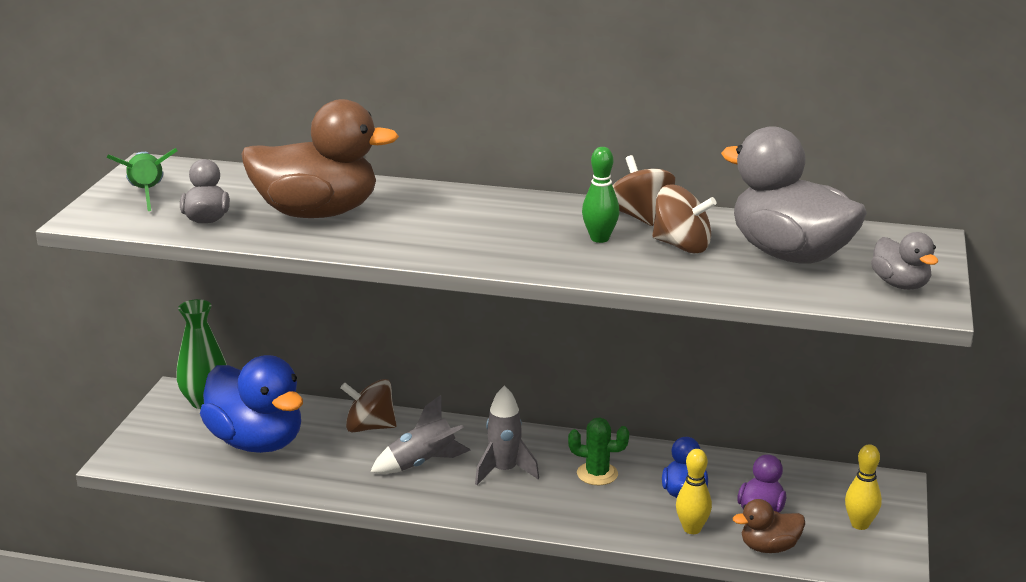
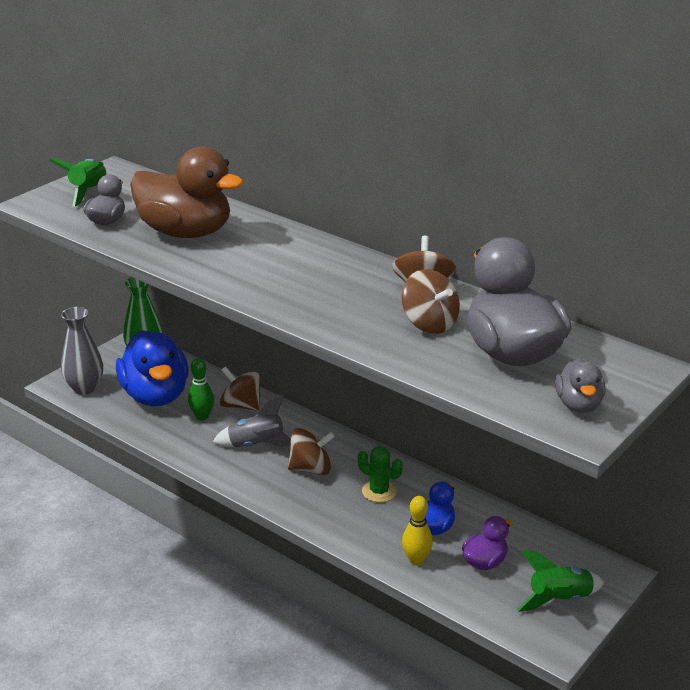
camera: 25 degrees right, 5 degrees up
(159, 455) = (85, 388): none -> grey vase
(504, 471) = (311, 469): grey rocket -> brown spinning top
(599, 238) = (371, 302): green bowling pin -> green bowling pin (202, 416)
(769, 547) = (466, 595): brown duck -> none
(860, 524) = (559, 599): yellow bowling pin -> green rocket

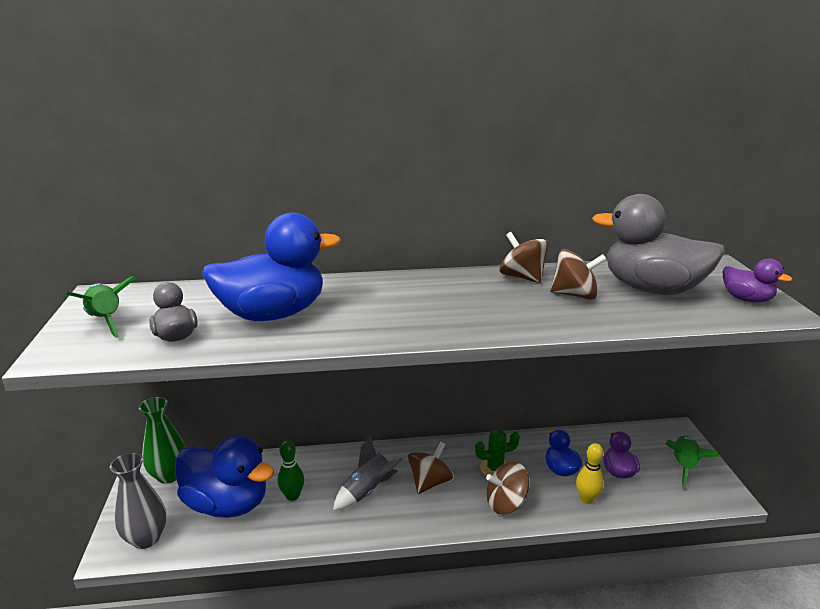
camera: 45 degrees left, 5 degrees down
(186, 232) = (273, 314): brown duck -> blue duck
(241, 405) = (311, 468): brown spinning top -> brown spinning top (506, 503)
(578, 405) = (746, 299): grey duck -> purple duck

